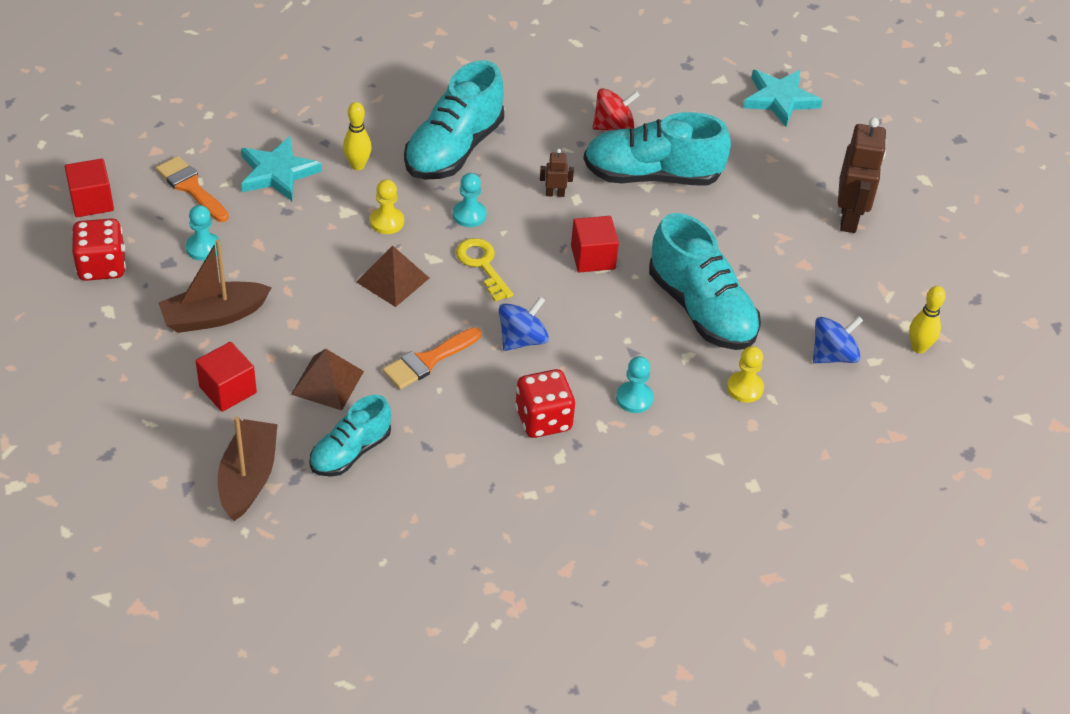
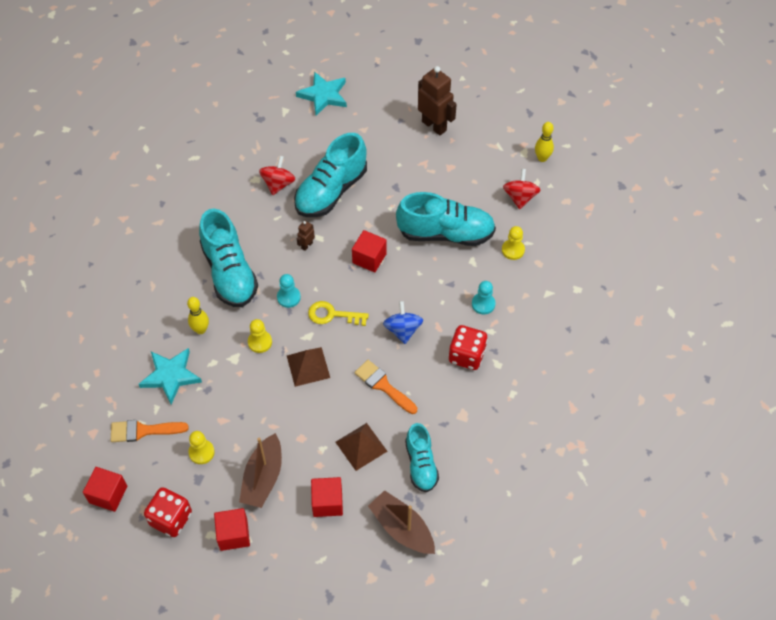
camera: 50 degrees left, 10 degrees up
(122, 328) = (233, 534): none -> red cube
(203, 248) = (201, 452): turquoise pawn -> yellow pawn
(428, 361) = (383, 385): orange brush -> orange brush turned 135 degrees clockwise
(833, 355) = (520, 197): blue spinning top -> red spinning top

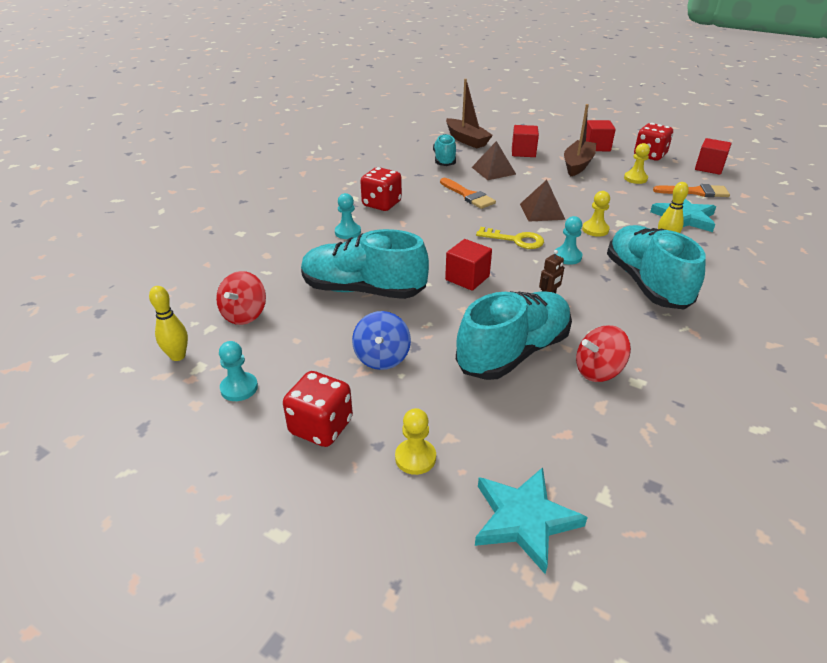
camera: 170 degrees left, 20 degrees down
(278, 184) = (598, 371): red spinning top -> red spinning top turned 45 degrees clockwise
(403, 330) = (440, 224): blue spinning top -> blue spinning top (382, 357)
(434, 126) = (321, 427): brown robot -> red dice
(491, 142) = (239, 388): none -> turquoise pawn
(513, 250) = (289, 267): yellow pawn -> yellow pawn (415, 458)

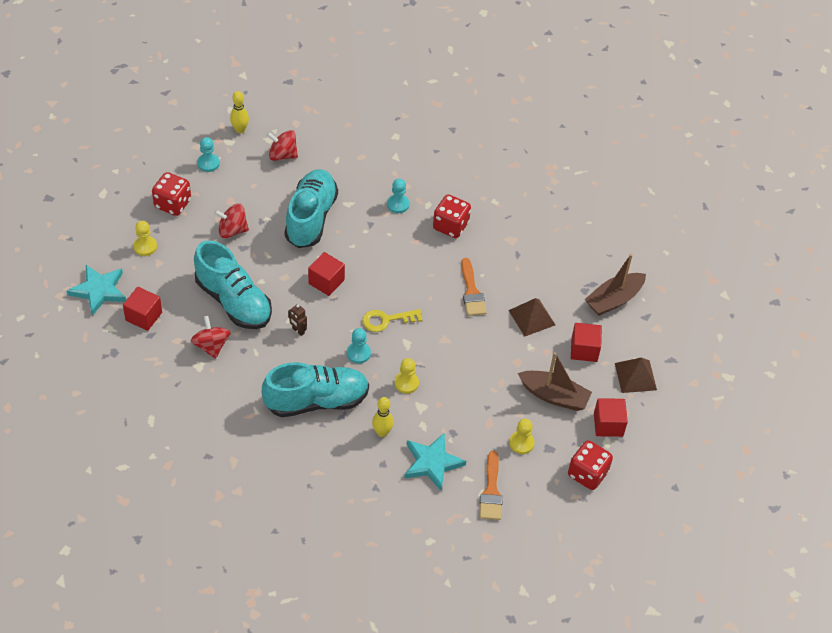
camera: 85 degrees right, 15 degrees up
(382, 357) = (232, 230): blue spinning top -> red spinning top
(444, 160) = (555, 277): turquoise shoe -> none
(468, 195) = (471, 292): orange brush -> orange brush turned 60 degrees counterclockwise
(516, 240) = (386, 320): yellow key -> yellow key turned 60 degrees clockwise
(542, 211) = (441, 347): brown pyramid -> brown pyramid (635, 376)
(709, 168) = (557, 525): red cube -> red cube (144, 316)

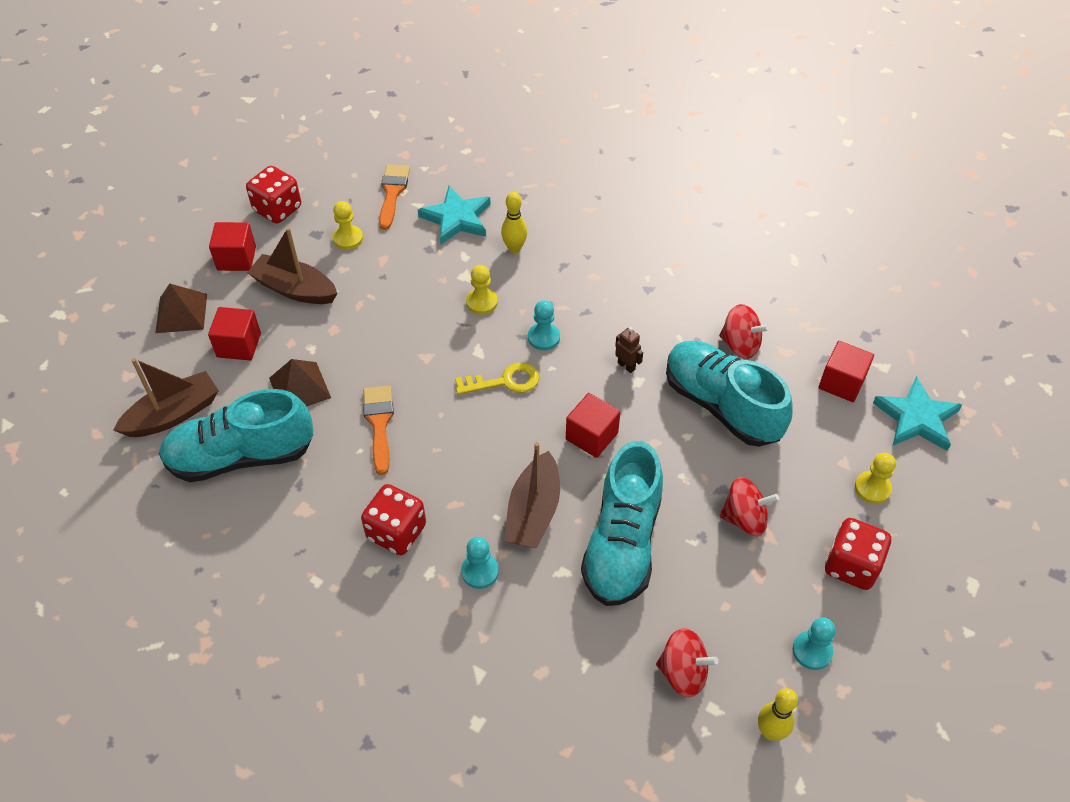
camera: 175 degrees left, 0 degrees up
(211, 346) = (740, 345): red spinning top -> red spinning top turned 45 degrees counterclockwise
(316, 401) = (595, 281): turquoise shoe -> turquoise shoe (241, 456)
(366, 236) = (533, 512): none -> brown boat

